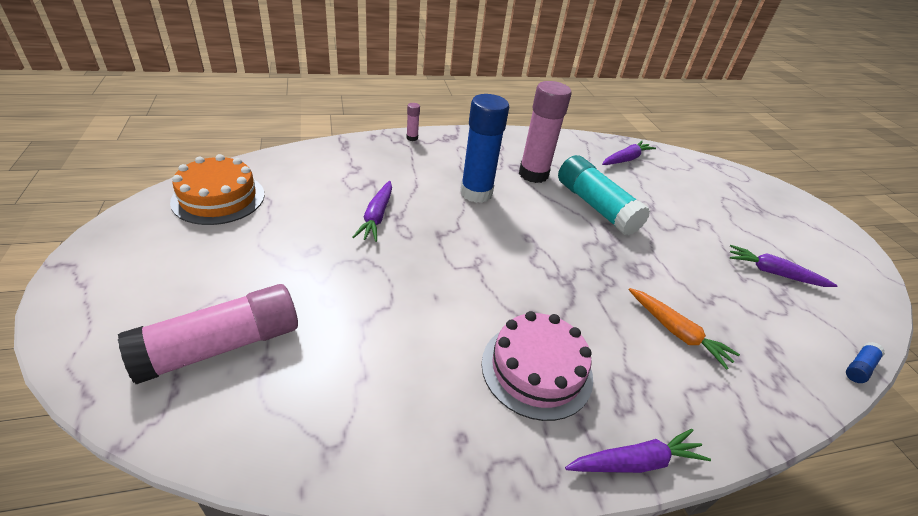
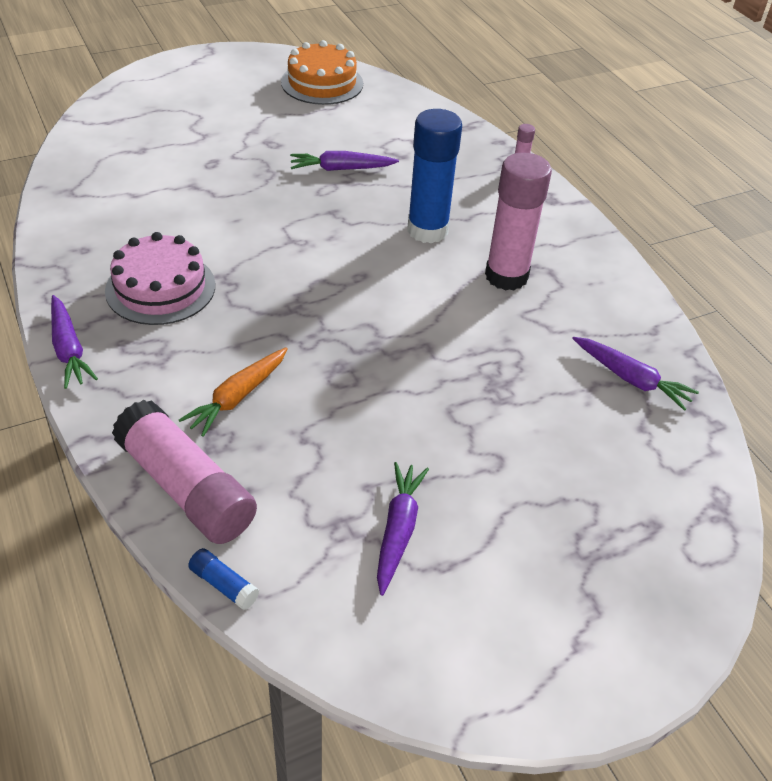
camera: 80 degrees right, 5 degrees up
(221, 346) = (150, 128): pink glue stick -> pink glue stick (186, 488)
(596, 206) = (463, 337): turquoise glue stick -> none

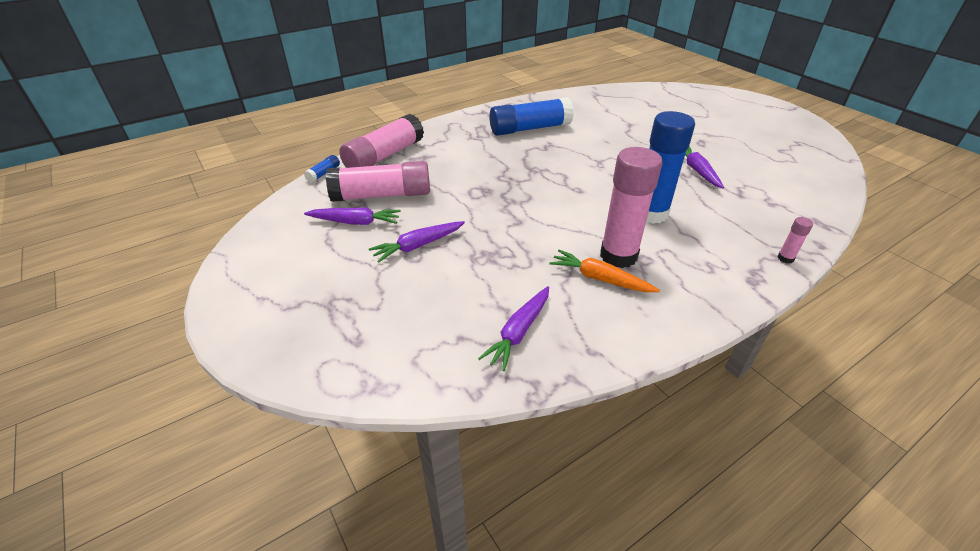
camera: 85 degrees right, 5 degrees down
(69, 349) = (472, 114): purple carrot -> purple carrot (418, 246)
(160, 288) = (530, 129): pink cake -> blue glue stick
(238, 397) = (451, 161): orange carrot -> orange carrot (600, 279)
(322, 83) = (804, 152): orange cake -> none
(324, 494) = (382, 195): none -> pink glue stick

